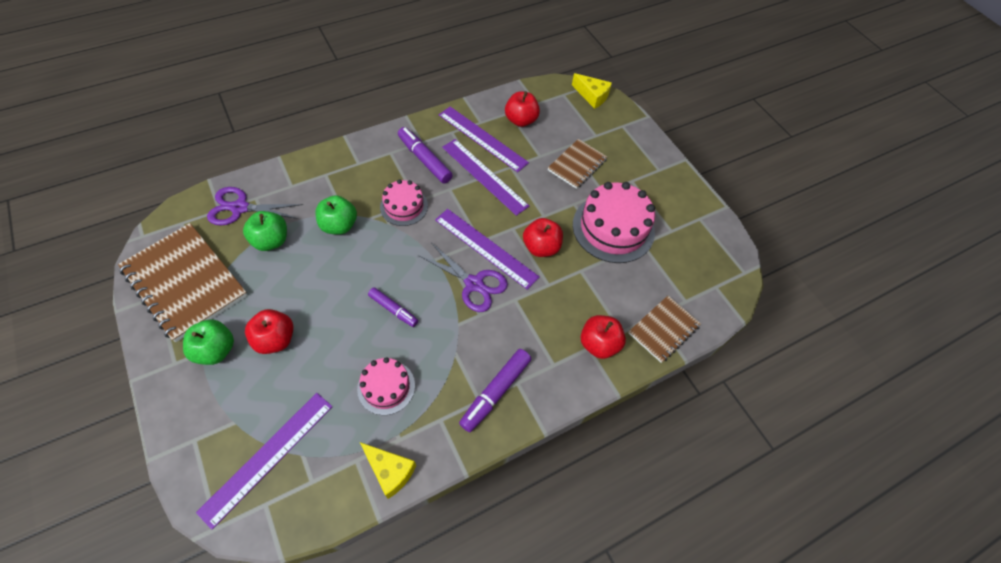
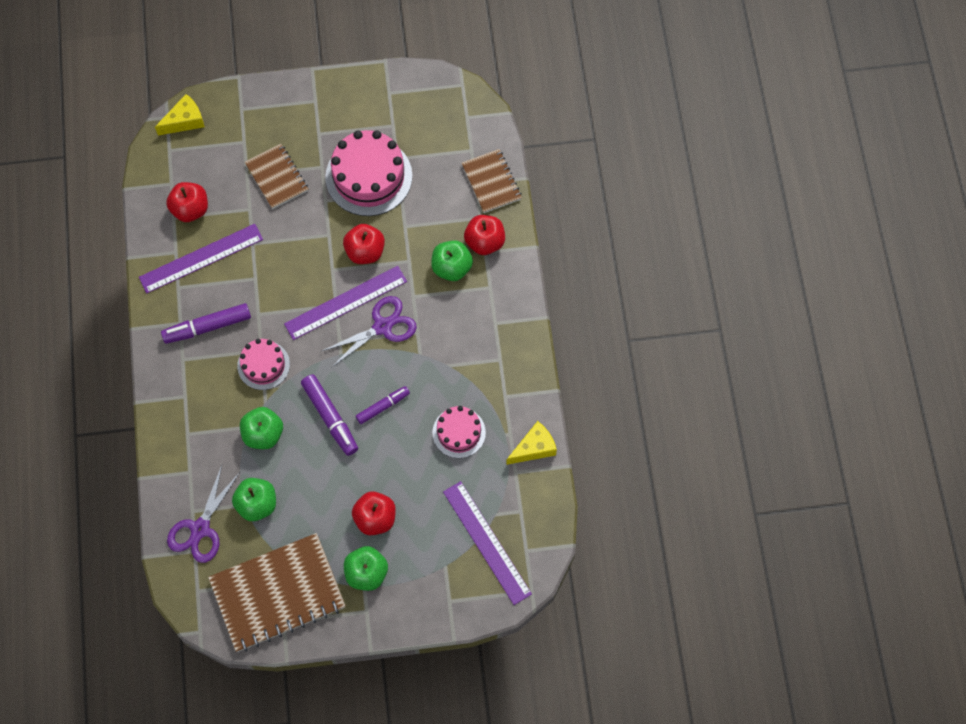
camera: 65 degrees left, 10 degrees up
(484, 176) = (254, 274): purple ruler -> none
(495, 392) = (497, 344): purple marker -> purple marker (330, 417)
(558, 323) = (451, 268): none -> green apple

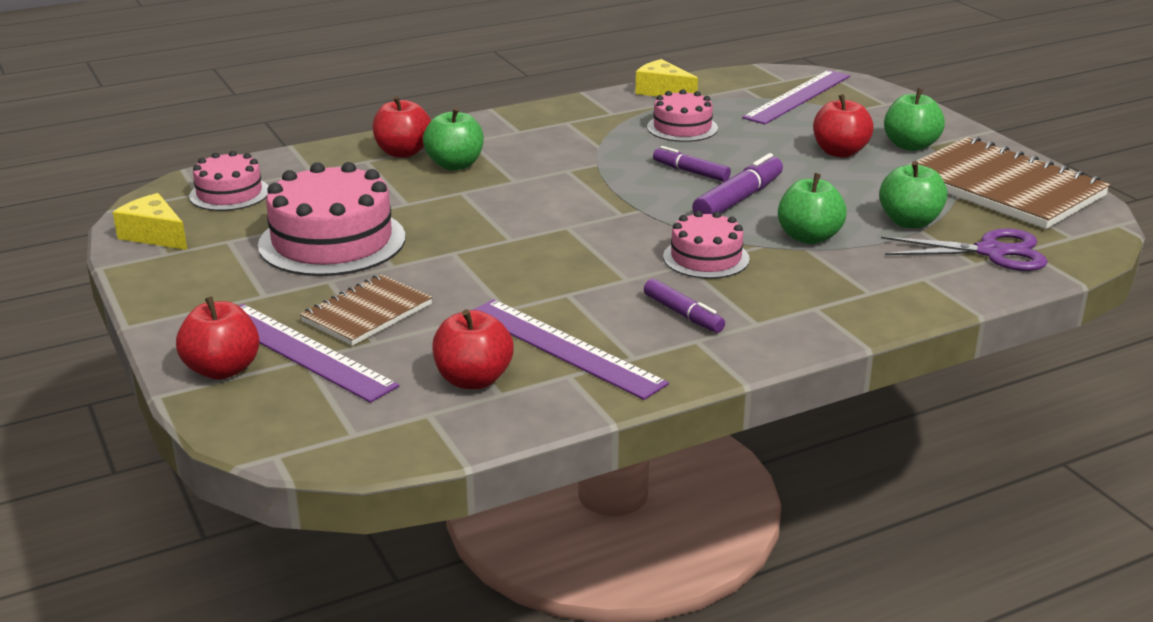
camera: 110 degrees left, 40 degrees down
(185, 121) = (278, 432): yellow cheese -> yellow cheese (154, 235)
(207, 327) = (683, 314): purple marker -> purple marker, size x0.65
(346, 302) = (558, 220): purple ruler -> purple ruler (303, 351)
(365, 251) = (465, 222): red apple -> red apple (222, 370)
(382, 326) = (576, 191): purple scissors -> none
(458, 133) = (229, 193): none -> pink cake
(491, 182) = (305, 162): brown notebook -> none

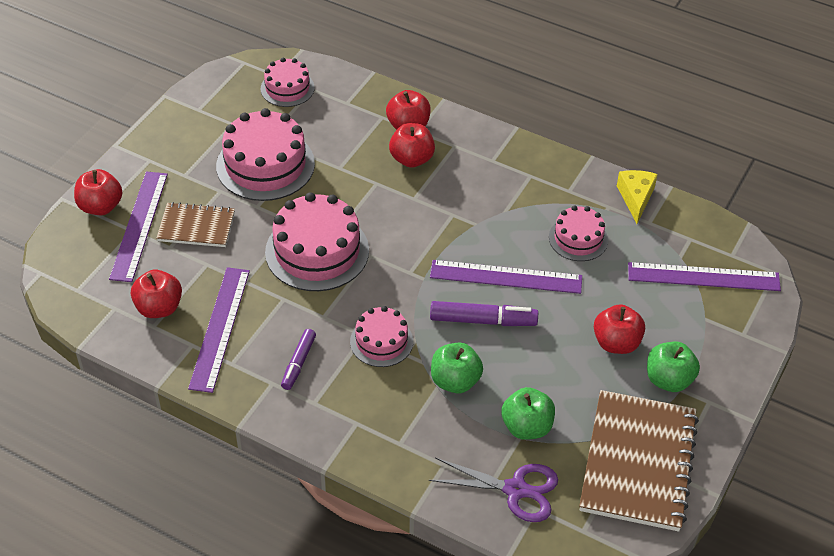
camera: 55 degrees right, 20 degrees up
(154, 235) = (214, 92): yellow cheese -> none
(455, 165) = (411, 159): green apple -> red apple
(518, 252) = (317, 251): none -> pink cake
(691, 172) = (506, 277): purple marker -> purple ruler
(991, 252) = (515, 489): purple scissors -> purple scissors turned 45 degrees counterclockwise

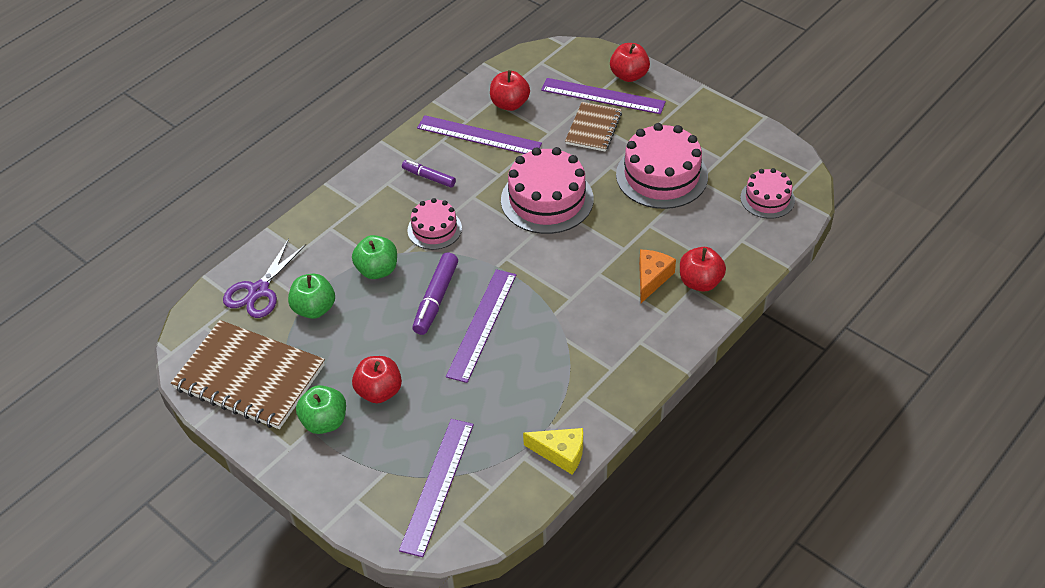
camera: 105 degrees right, 0 degrees up
(411, 159) = (652, 278): red apple -> orange cheese
(578, 239) = (515, 390): pink cake -> none

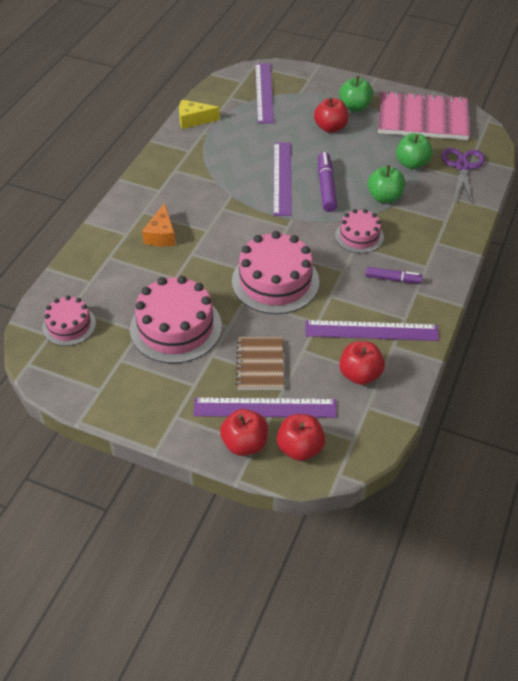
camera: 160 degrees right, 0 degrees up
(249, 377) = (422, 119): brown notebook -> pink notebook
(700, 282) = (120, 240): red apple -> red apple (300, 448)

